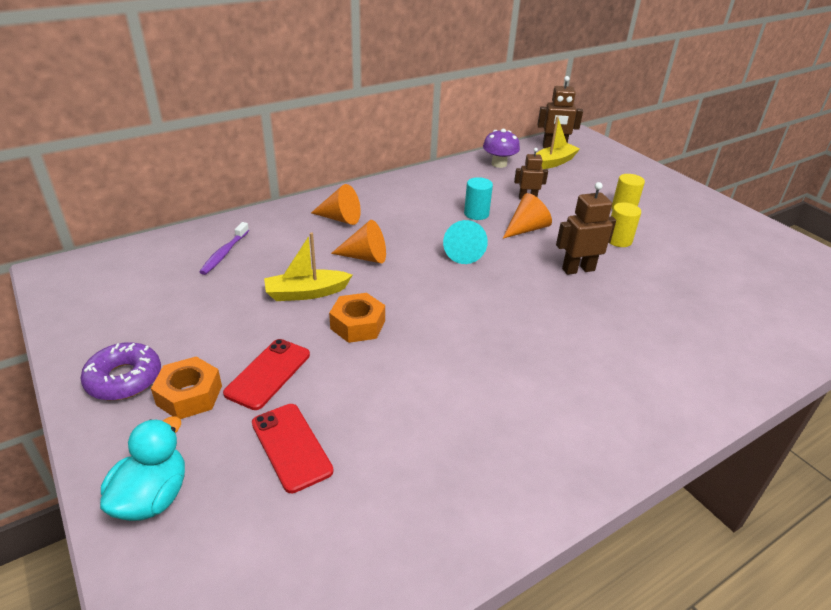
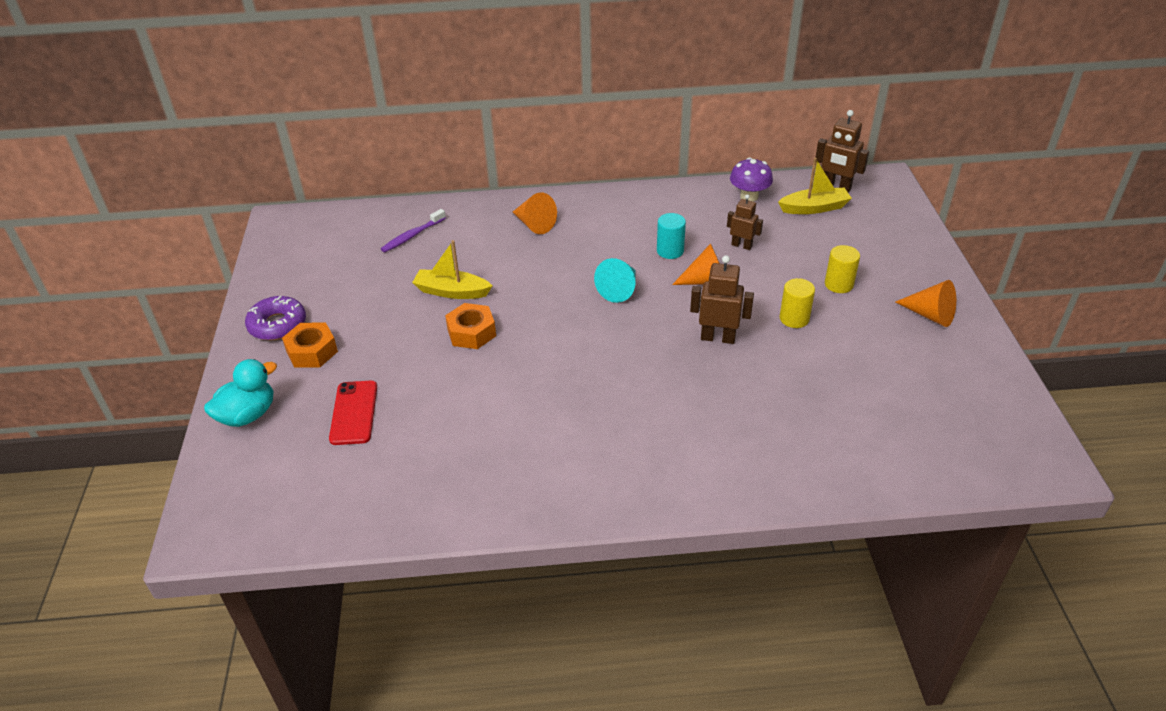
camera: 30 degrees right, 5 degrees up
(268, 373) = (375, 352): red phone -> none
(365, 257) = (526, 270): orange cone -> orange cone (930, 315)

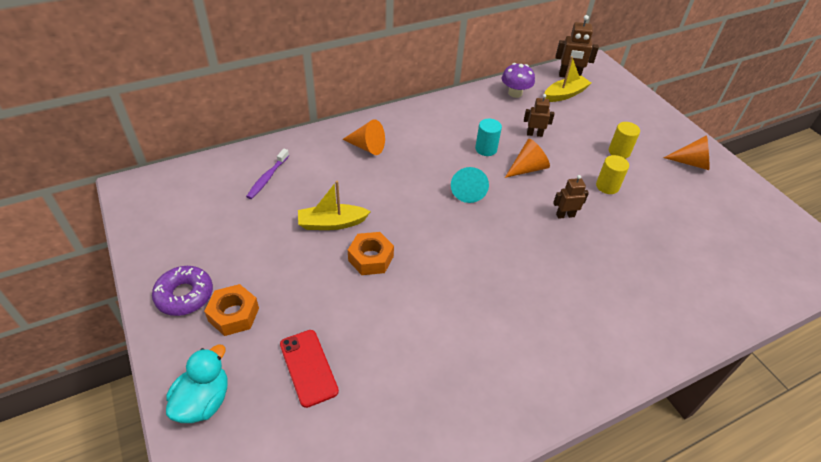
camera: 25 degrees left, 5 degrees up
(718, 338) = (565, 215): brown robot -> brown robot, size x0.66

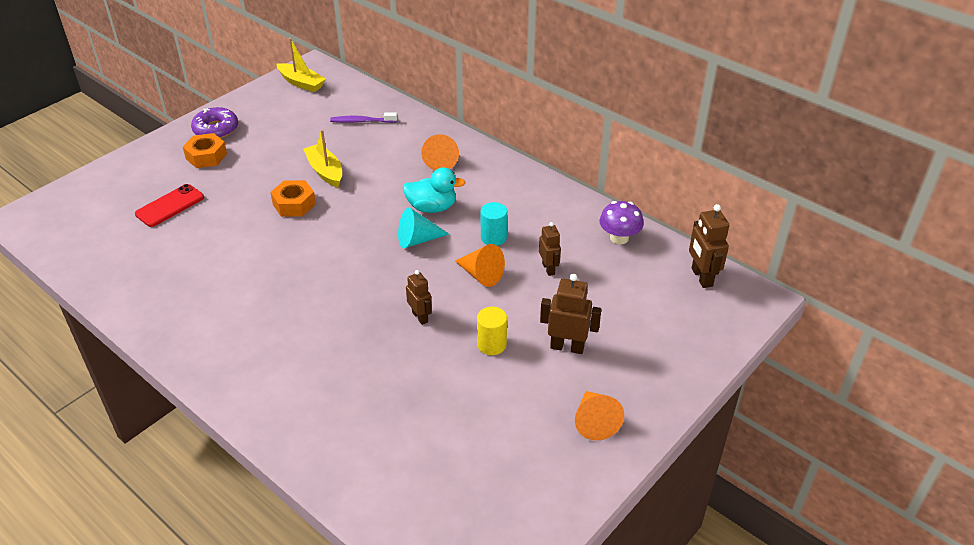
camera: 70 degrees right, 5 degrees down
(203, 401) = (129, 170): turquoise duck -> turquoise duck (432, 207)
(565, 94) = (654, 280): yellow boat -> yellow boat (301, 83)
(619, 152) = (567, 347): yellow cylinder -> brown robot

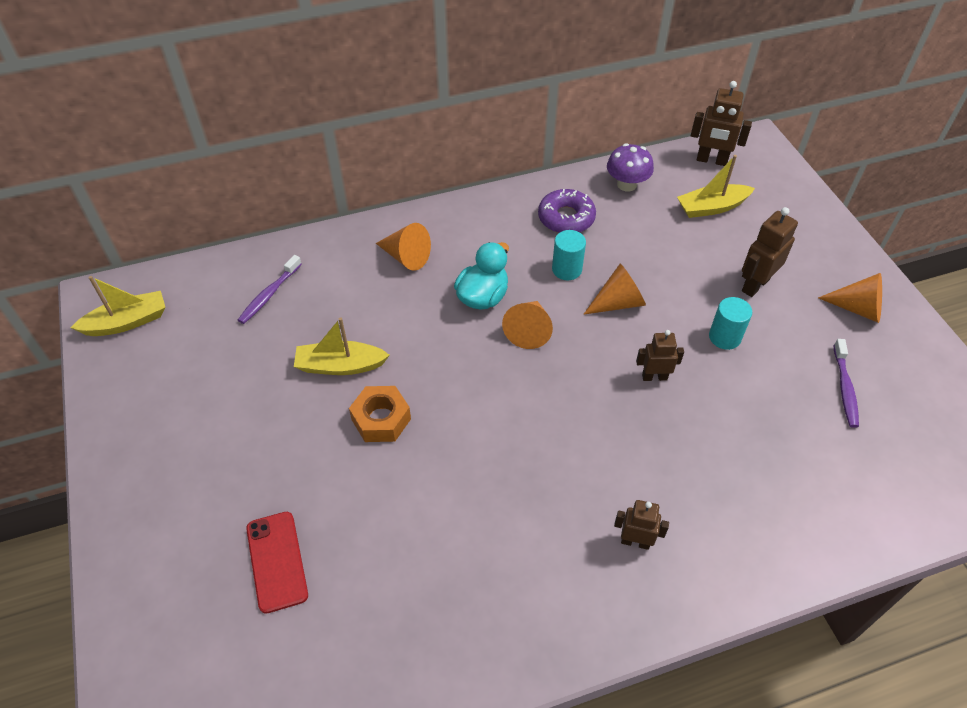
camera: 60 degrees left, 10 degrees up
(206, 156) = (198, 482): orange nut -> none
(216, 129) = (143, 451): purple donut -> purple donut (566, 218)
(417, 240) = (529, 330): turquoise cone -> orange cone
(490, 434) = (845, 388): none -> purple toothbrush
(491, 344) = (724, 337): yellow cylinder -> turquoise cylinder
(548, 269) = (640, 250): brown robot -> brown robot (635, 541)
(639, 294) = (711, 207): none -> yellow boat

